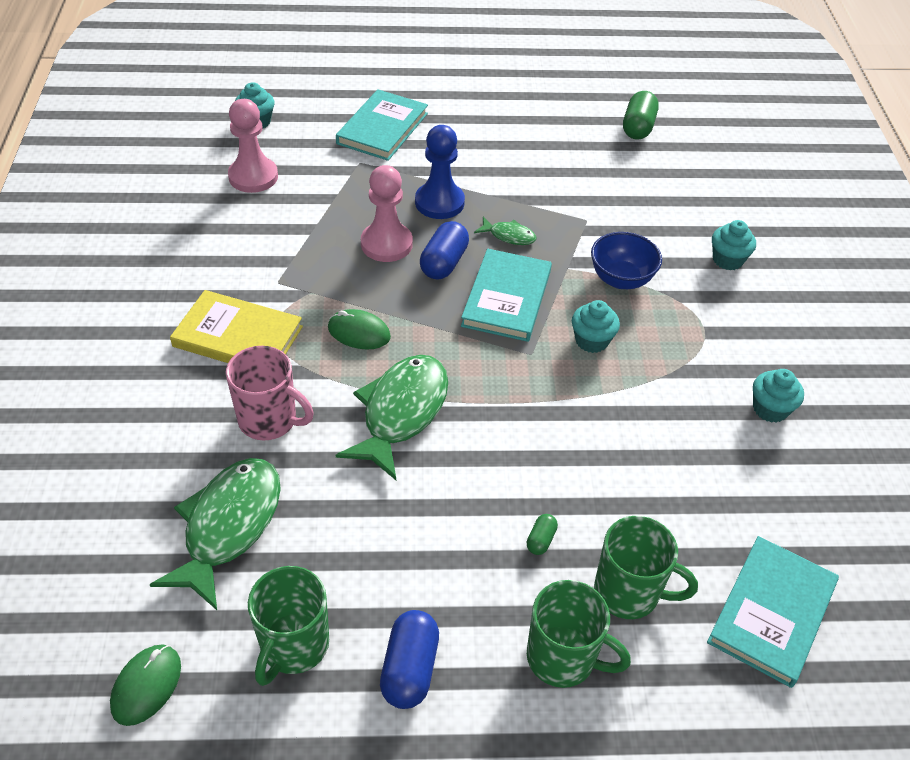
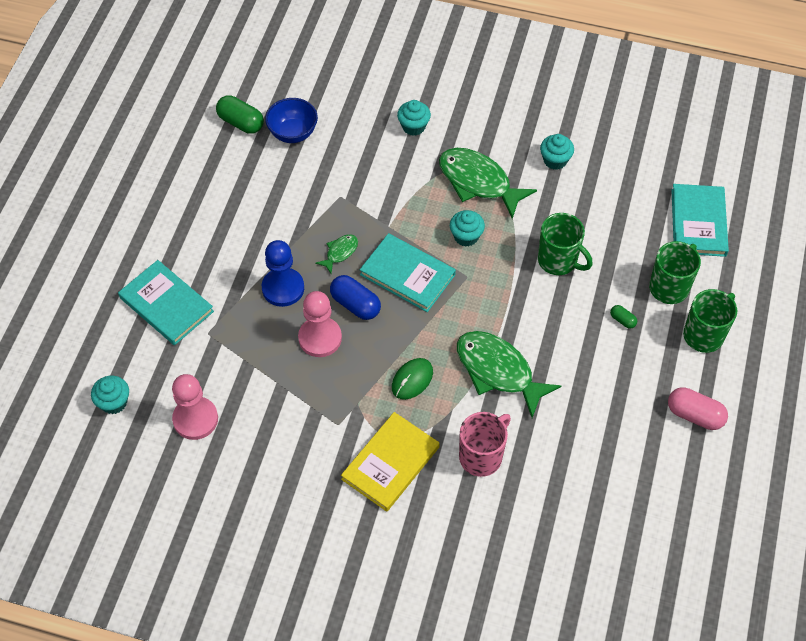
camera: 70 degrees left, 10 degrees up
(146, 686) = (676, 562): green mouse -> none
(228, 526) = (568, 497): green fish -> green fish (478, 182)
(293, 646) = (666, 475): green mug -> green mug (558, 261)
(409, 668) = (694, 415): blue capsule -> pink capsule
(621, 279) = (411, 197): blue bowl -> blue bowl (293, 133)
(771, 612) = (698, 222): turquoise book -> turquoise book turned 45 degrees clockwise

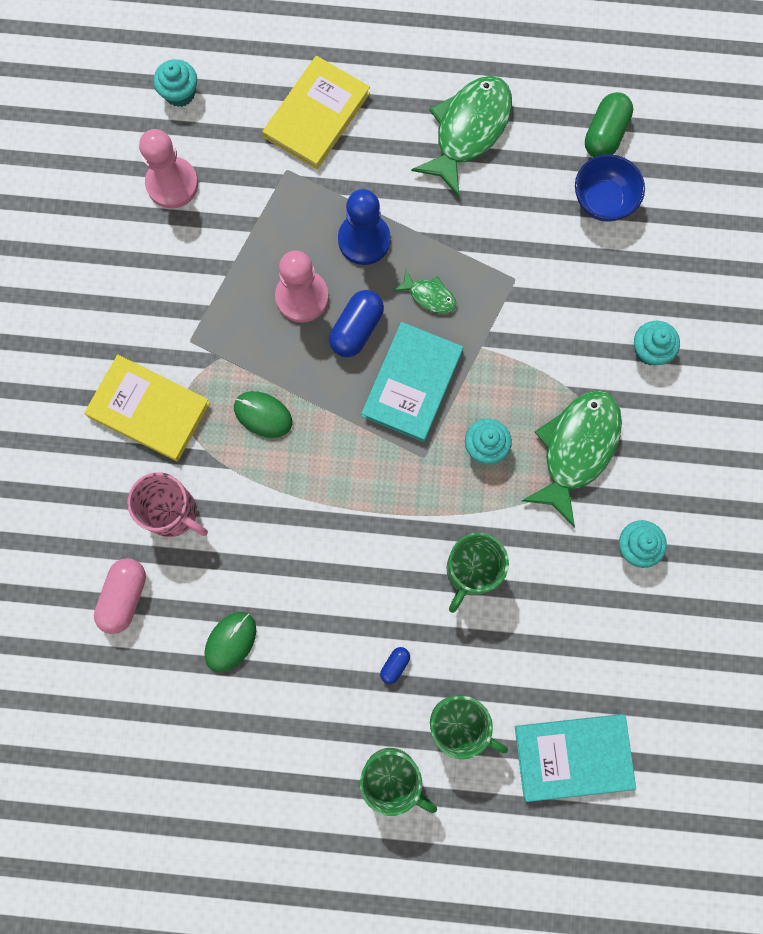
camera: 80 degrees right, 20 degrees up
(166, 304) = (317, 115): turquoise book -> yellow book
(498, 371) = (292, 516): green fish -> green fish (468, 131)
(592, 428) = (230, 642): none -> green mouse
(622, 320) = (395, 665): green capsule -> blue capsule
(694, 415) = (270, 771): pink capsule -> pink capsule (124, 597)

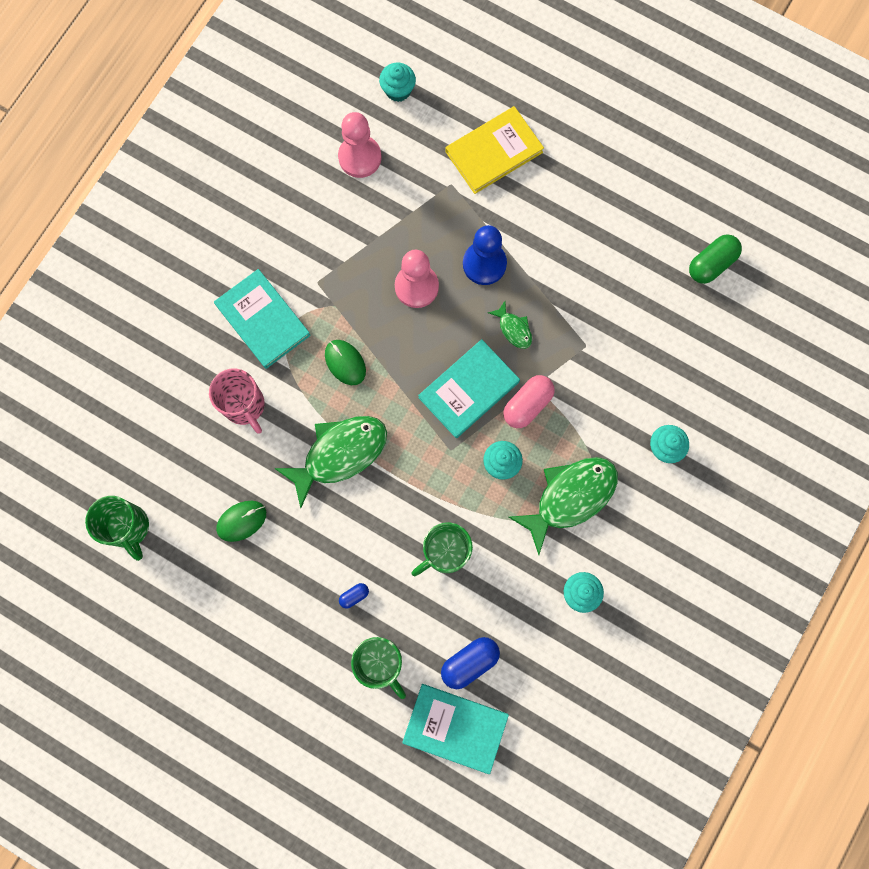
camera: 25 degrees right, 0 degrees up
(124, 597) = (180, 451): pink capsule -> pink capsule (527, 404)
(149, 409) = (263, 320): yellow book -> turquoise book
(357, 329) = (446, 329): blue capsule -> blue capsule (470, 662)
(392, 777) = (313, 677): green mug -> green mug (128, 527)
(468, 131) = (605, 215): green fish -> green fish (339, 454)
(603, 201) = (684, 315): blue bowl -> none

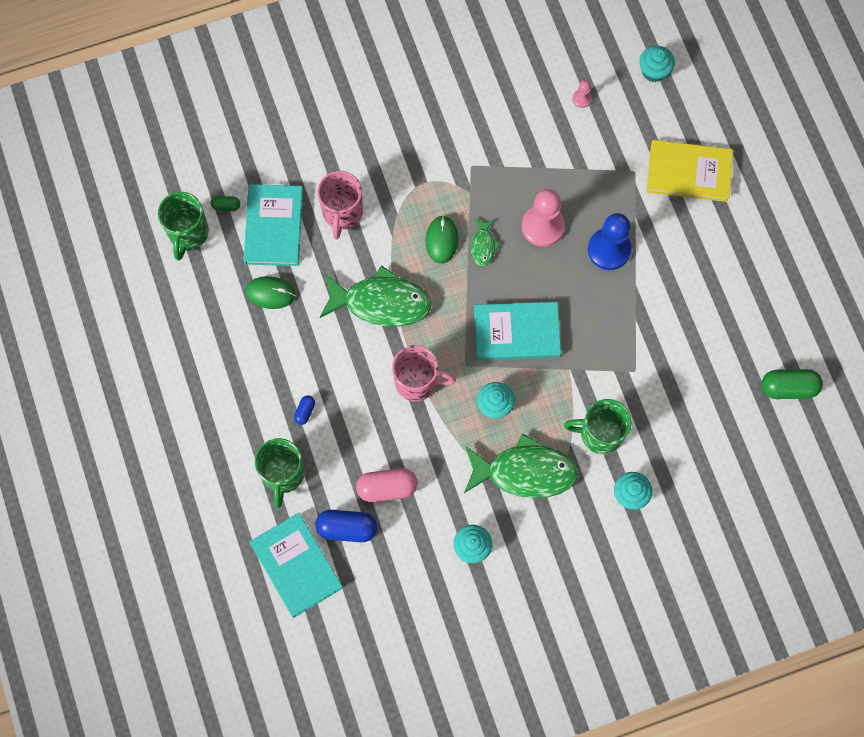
camera: 40 degrees right, 5 degrees down
(141, 478) = (226, 206): none -> green capsule
(263, 320) = (408, 162): turquoise book -> turquoise book (274, 227)
(354, 595) = (305, 411): blue capsule -> blue capsule turned 75 degrees counterclockwise
(360, 157) = (581, 99): pink pawn -> pink pawn, size x0.46
(424, 495) = (417, 382): none -> pink mug
(445, 552) = (397, 435): green mug -> green mug (599, 434)
(513, 329) = (589, 315): green fish -> green fish (483, 245)
(527, 404) = (551, 378): pink capsule -> pink capsule (387, 487)

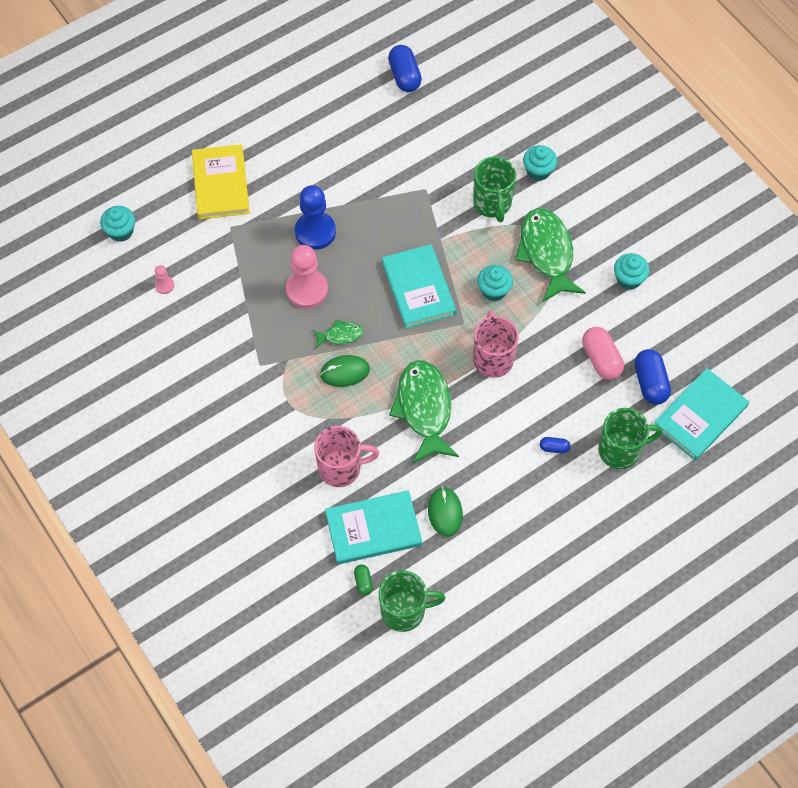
camera: 105 degrees left, 10 degrees down
(788, 387) = (404, 76): green capsule -> blue capsule

